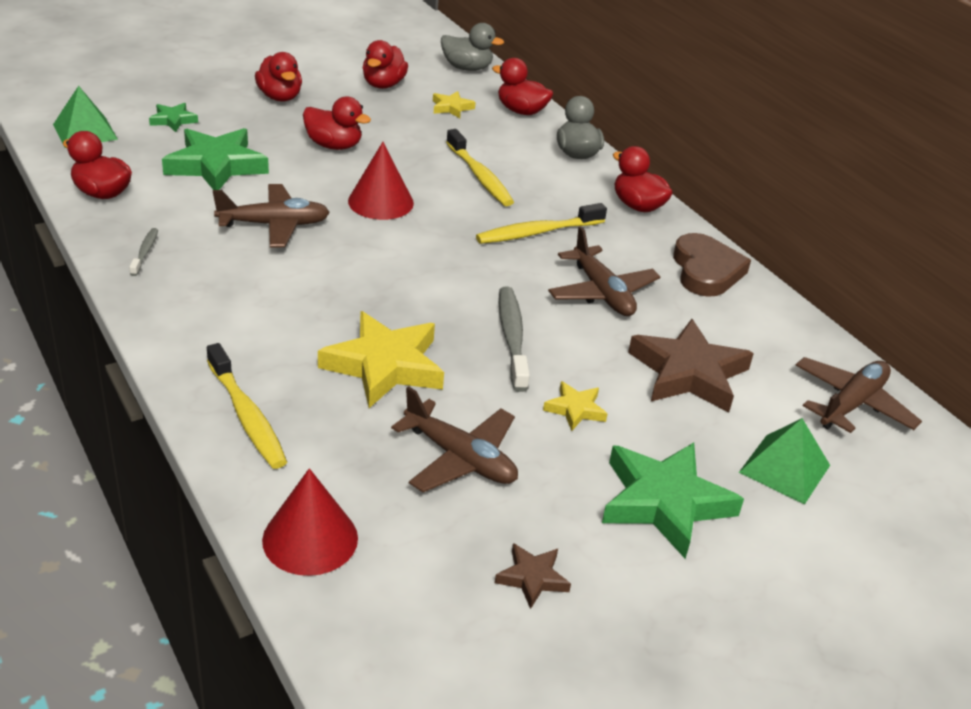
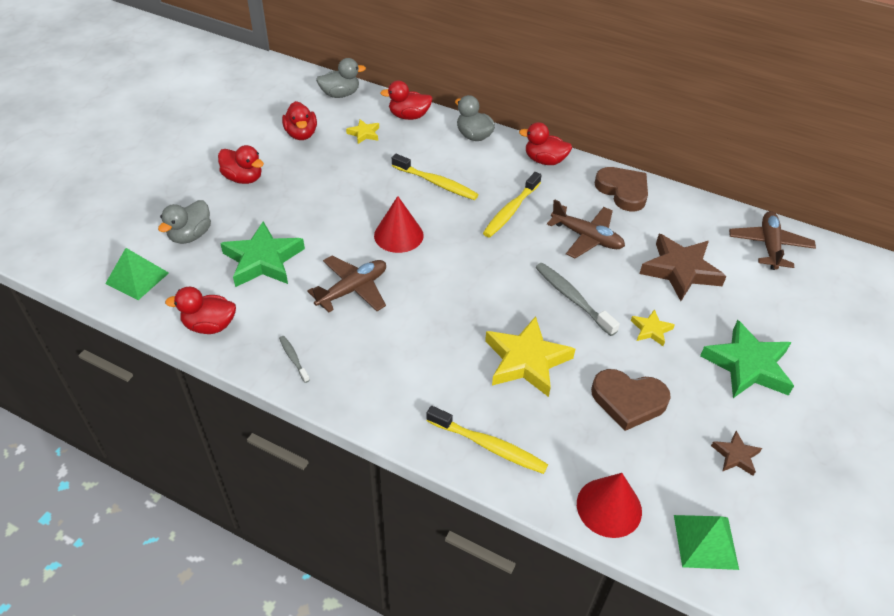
camera: 30 degrees left, 10 degrees up
(173, 120) = (190, 235): green star -> grey duck
(334, 145) = (322, 203): red duck -> none
(460, 458) = (628, 401): brown plane -> brown heart
(785, 469) = (778, 308): green pyramid -> green pyramid (705, 541)

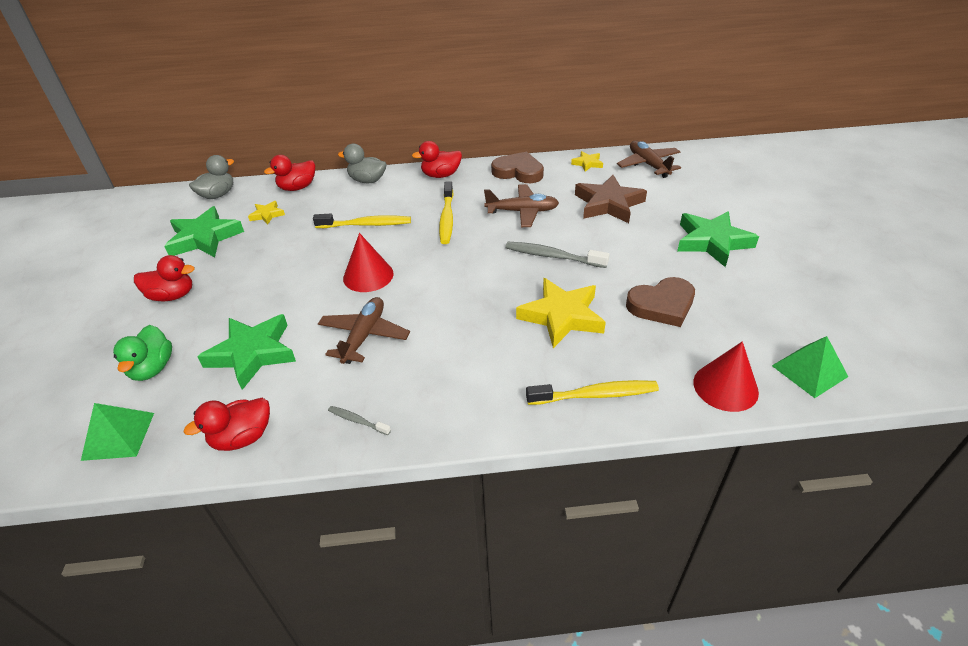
camera: 30 degrees left, 5 degrees down
(190, 235) = (152, 368): grey duck -> green duck
(301, 134) = (204, 238): red duck -> green star
(651, 330) = (628, 250): yellow star -> yellow star (587, 163)
(735, 456) = (766, 302): brown star -> none

